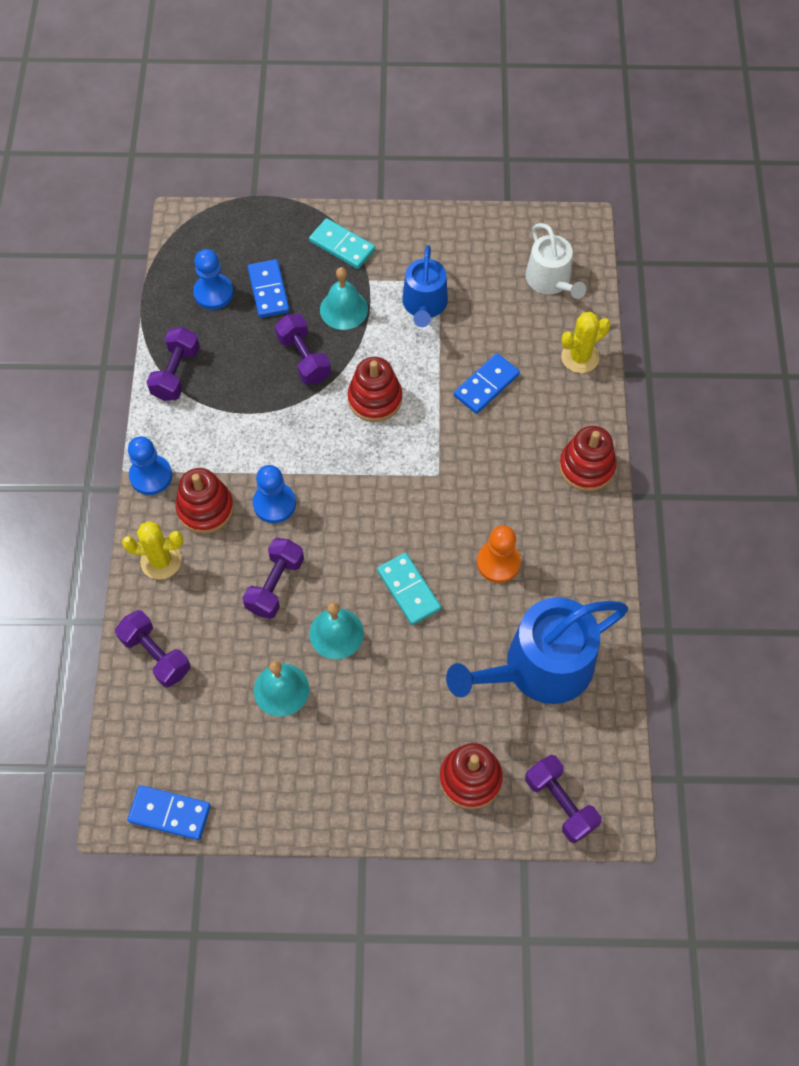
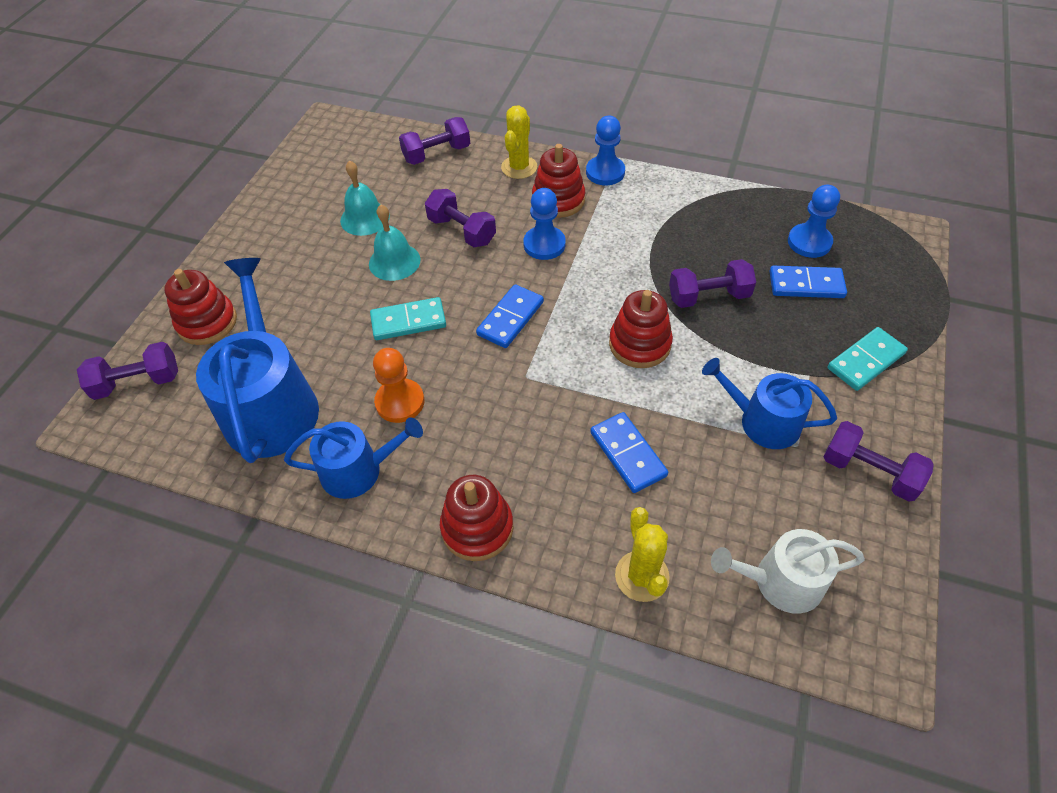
camera: 110 degrees right, 10 degrees down
(170, 813) = (308, 145): blue domino -> blue domino (510, 318)
(176, 373) = (713, 202): purple dumbbell -> purple dumbbell (869, 472)
(343, 309) = (769, 343): turquoise bell -> none
(573, 568) = (358, 470): none -> blue watering can

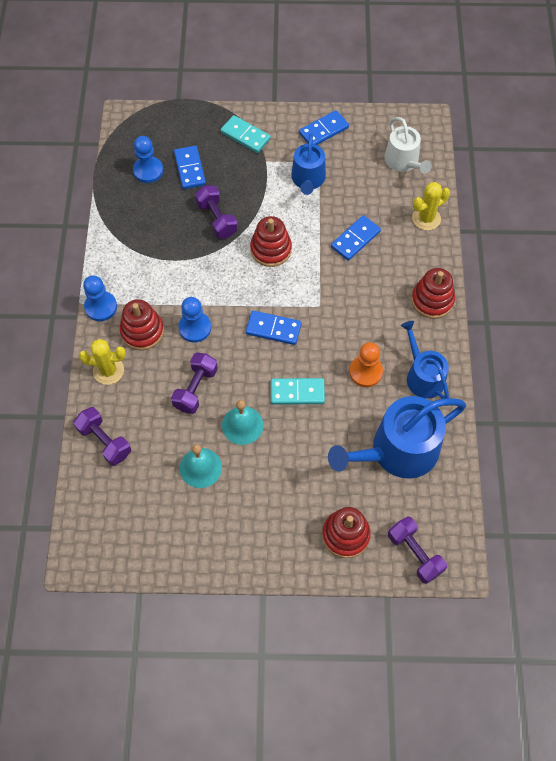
camera: 110 degrees left, 10 degrees up
(408, 321) = (297, 392): turquoise domino -> turquoise domino turned 60 degrees counterclockwise
(869, 472) = (323, 130): purple dumbbell -> blue domino

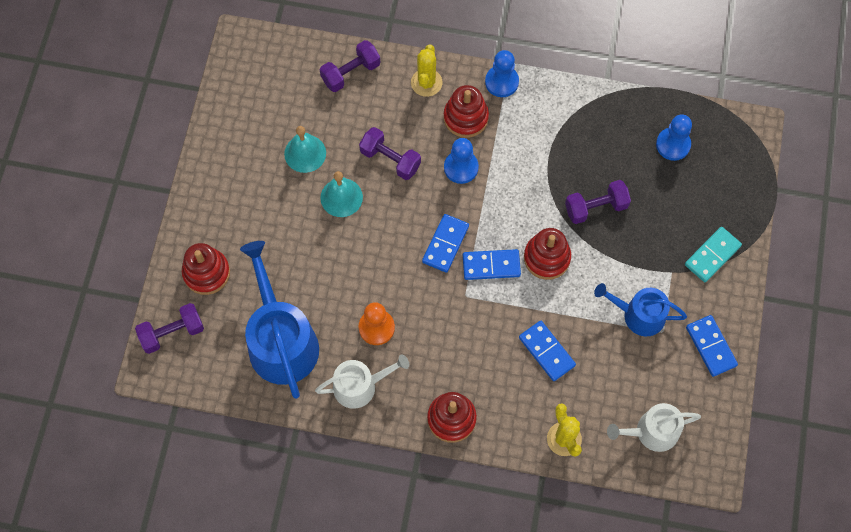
camera: 100 degrees right, 5 degrees up
(190, 169) = (670, 188): blue domino -> blue domino (491, 266)
(297, 392) = (366, 255): turquoise domino -> none
(423, 376) = (360, 386): blue watering can -> white watering can

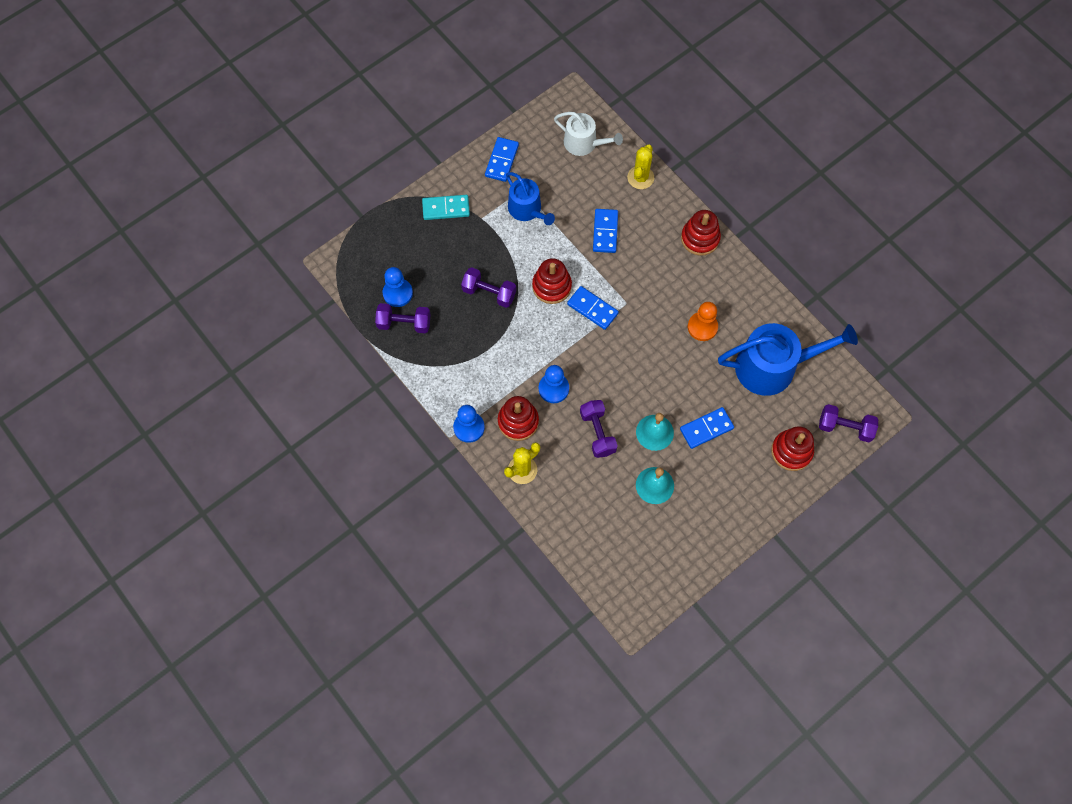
camera: 140 degrees left, 0 degrees up
(281, 340) = (773, 366): blue watering can -> blue watering can turned 120 degrees counterclockwise
(350, 73) = (570, 522): purple dumbbell -> purple dumbbell (404, 323)
(360, 386) = (742, 299): white watering can -> none
(445, 244) = (610, 345): blue domino -> blue domino (706, 428)

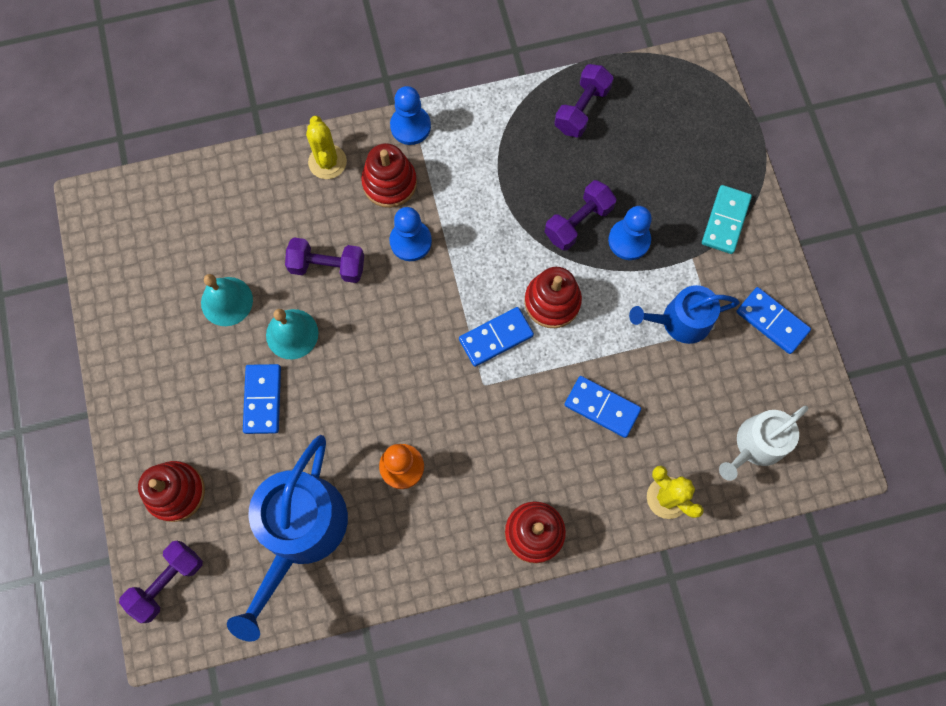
camera: 115 degrees right, 5 degrees up
(397, 293) = (626, 118): blue pawn -> blue pawn (629, 240)

